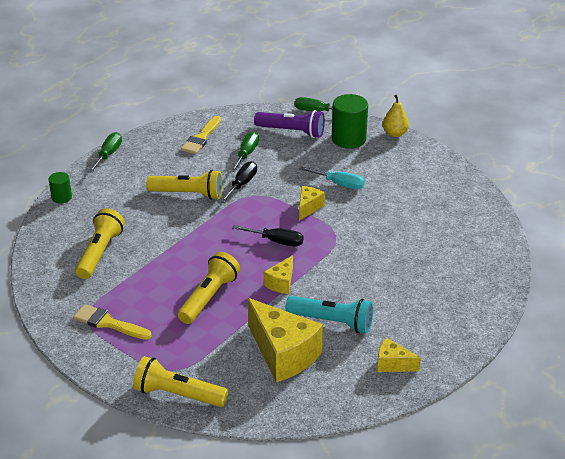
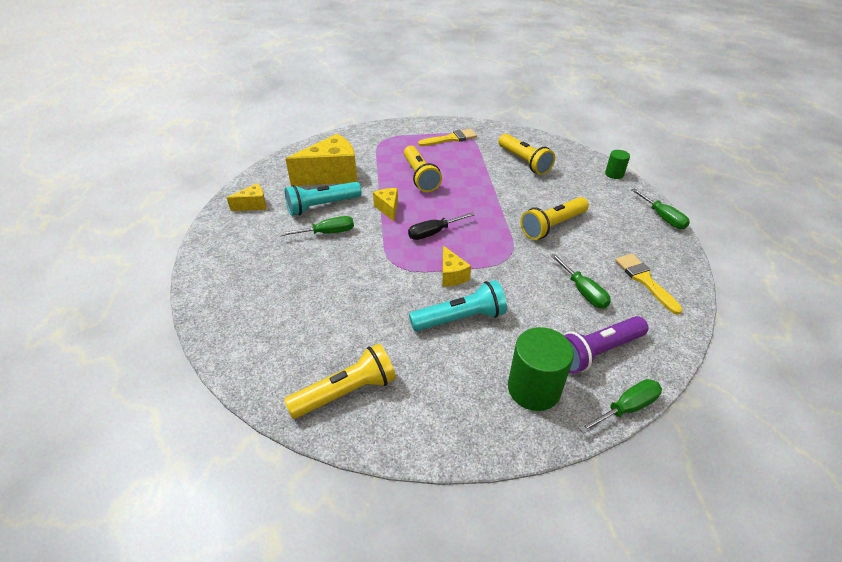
camera: 135 degrees right, 5 degrees up
(178, 394) = (364, 134): yellow flashlight -> yellow flashlight (346, 392)
(242, 184) = (533, 260): black screwdriver -> none
(283, 354) = (331, 175): yellow cheese -> yellow cheese turned 150 degrees clockwise
(339, 184) = (460, 318): turquoise screwdriver -> turquoise flashlight
(356, 292) = (327, 233): none -> green screwdriver
(395, 133) = (500, 445): yellow pear -> none

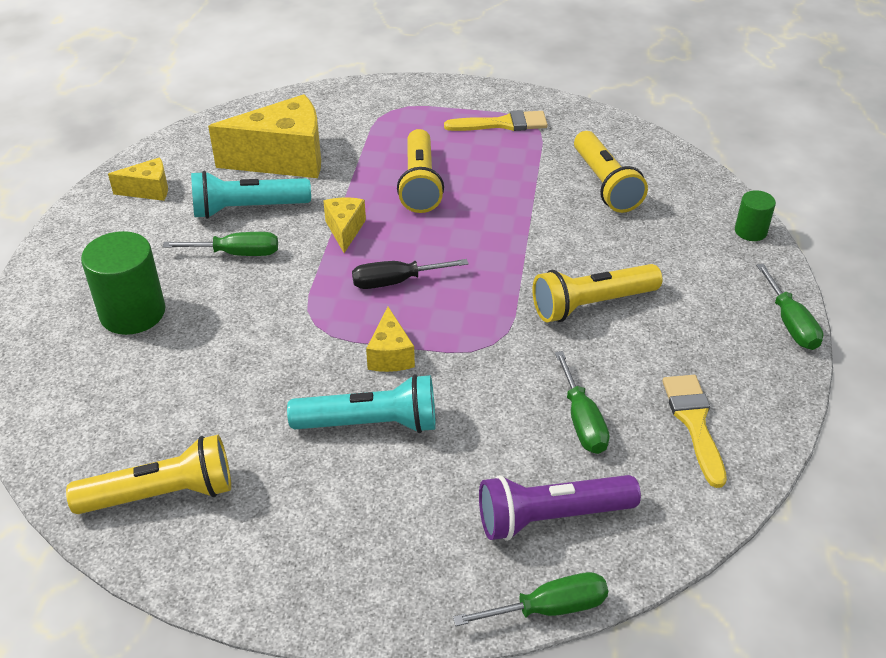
camera: 15 degrees right, 0 degrees up
(534, 389) = (425, 549): green cylinder -> green cylinder (133, 313)

